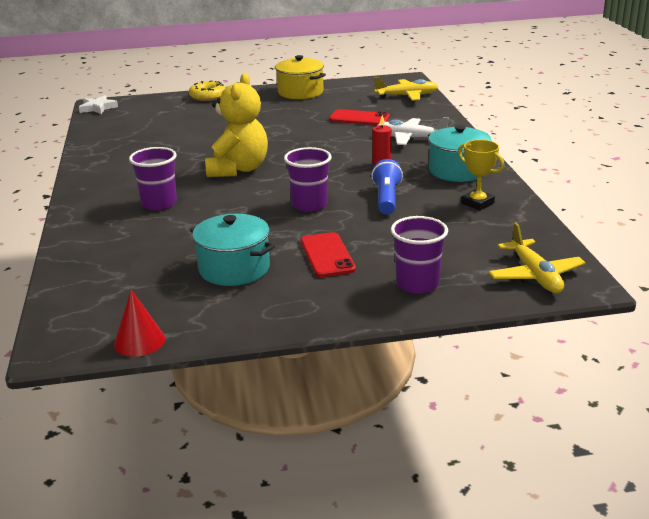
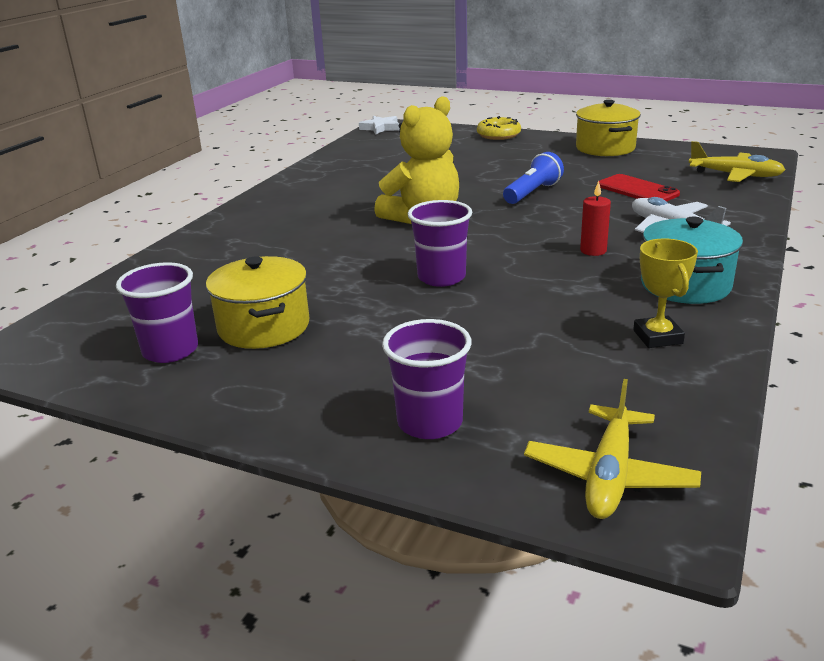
camera: 35 degrees right, 0 degrees up
(139, 341) = (71, 375): red cone -> none
(159, 203) = (298, 234): purple cup -> purple cup (170, 350)
(234, 269) = (264, 327): turquoise pot -> yellow pot
(327, 255) = (377, 345): red phone -> none
(386, 199) = (541, 296): blue flashlight -> blue flashlight (532, 193)

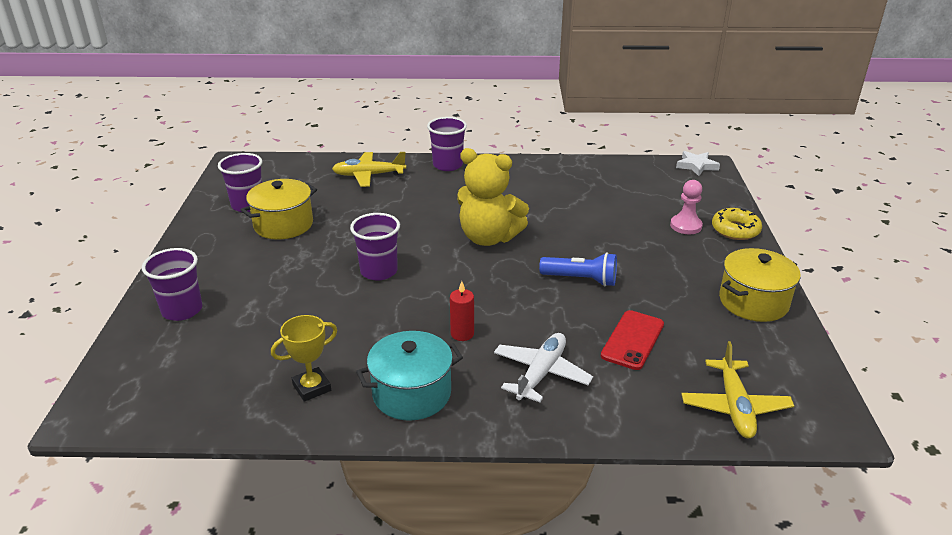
camera: 65 degrees right, 5 degrees up
(238, 216) = (447, 165): none -> purple cup
(477, 147) = (686, 226): none -> pink pawn
(609, 475) = (131, 387): yellow plane -> yellow plane (368, 175)

